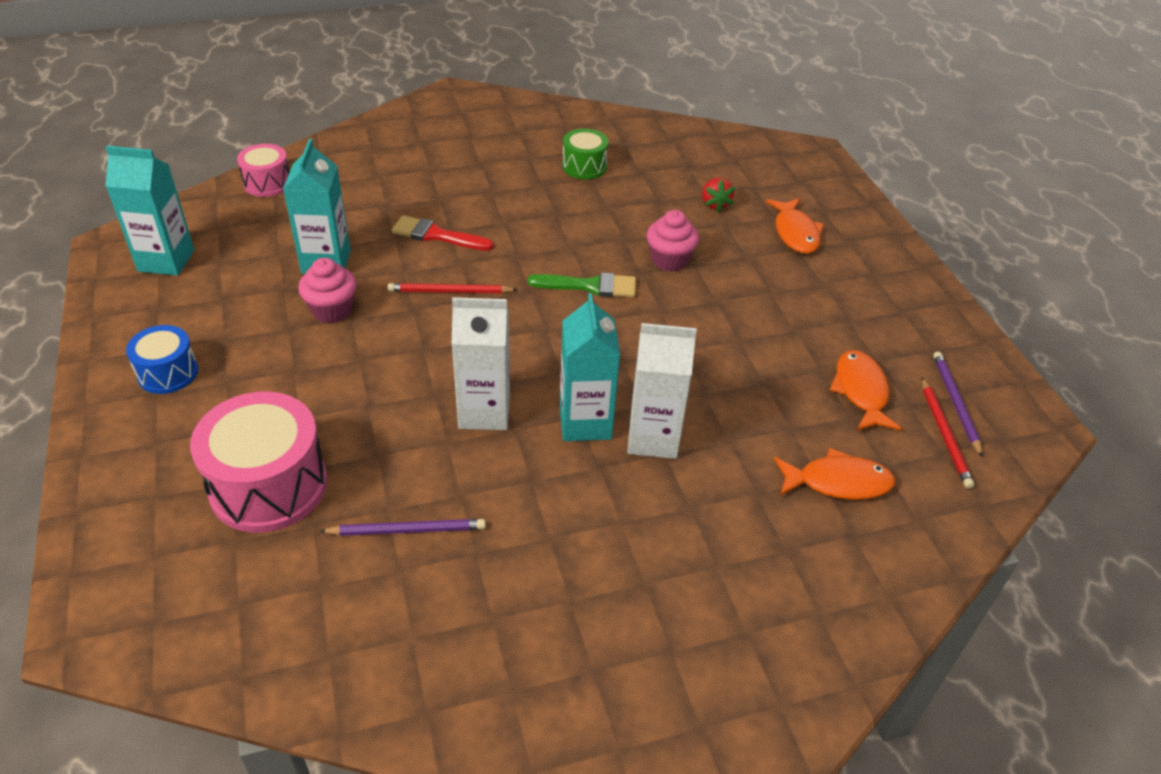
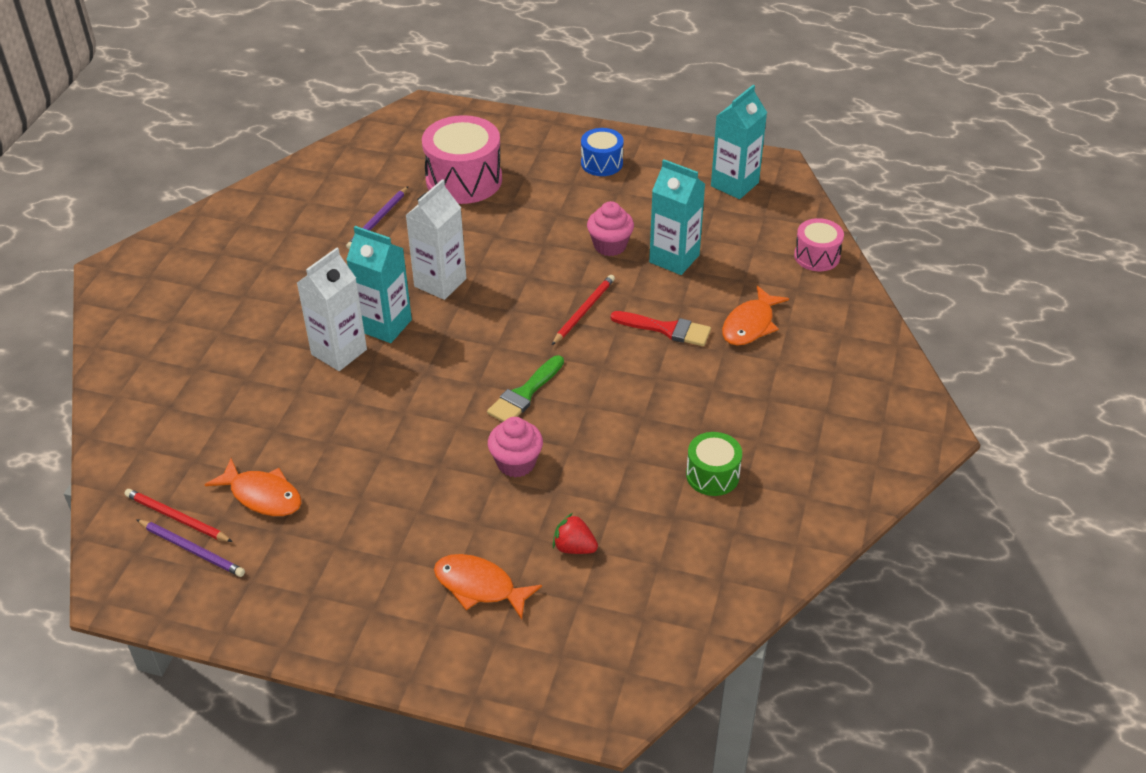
camera: 125 degrees right, 0 degrees up
(436, 235) = (666, 329): red brush -> red brush turned 60 degrees clockwise
(838, 482) = (209, 425): orange fish -> orange fish (750, 325)

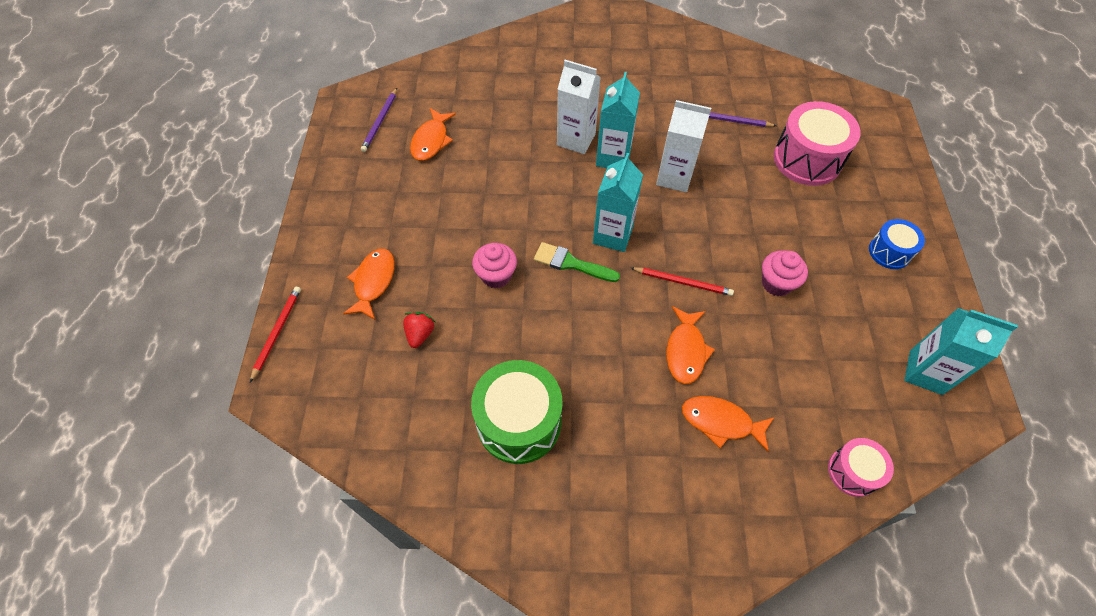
camera: 75 degrees right, 15 degrees up
(176, 518) = (404, 106): red pencil -> red pencil (277, 332)
(666, 329) = (685, 351): red brush -> orange fish
(674, 258) = (784, 339): turquoise carton -> turquoise carton (612, 235)
(712, 475) = (519, 422): green drum -> green drum, size x1.79

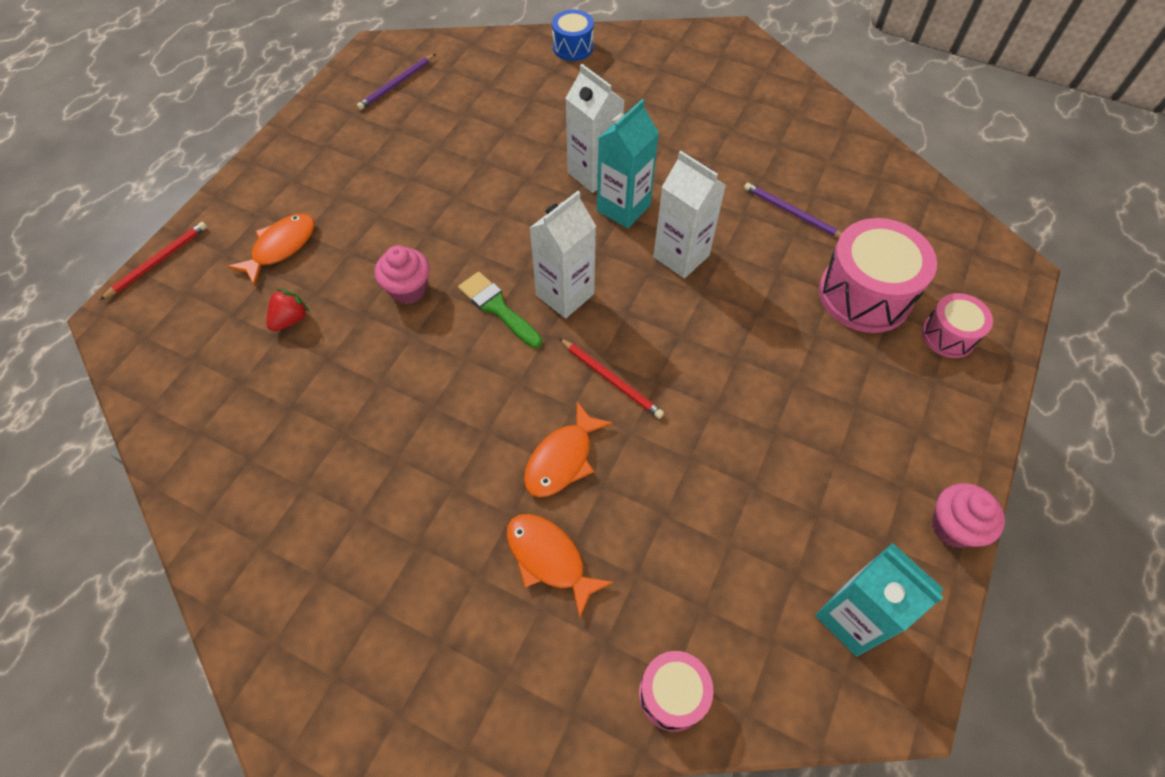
camera: 25 degrees right, 0 degrees up
(431, 140) = (435, 121): orange fish -> none
(519, 422) = (328, 456): green drum -> none
(612, 235) = (565, 294): turquoise carton -> white carton
(776, 283) = (725, 427): pink cupcake -> pink cupcake (953, 526)
(872, 167) = (948, 335): none -> pink drum
(889, 252) = (902, 448): blue drum -> blue drum (573, 47)

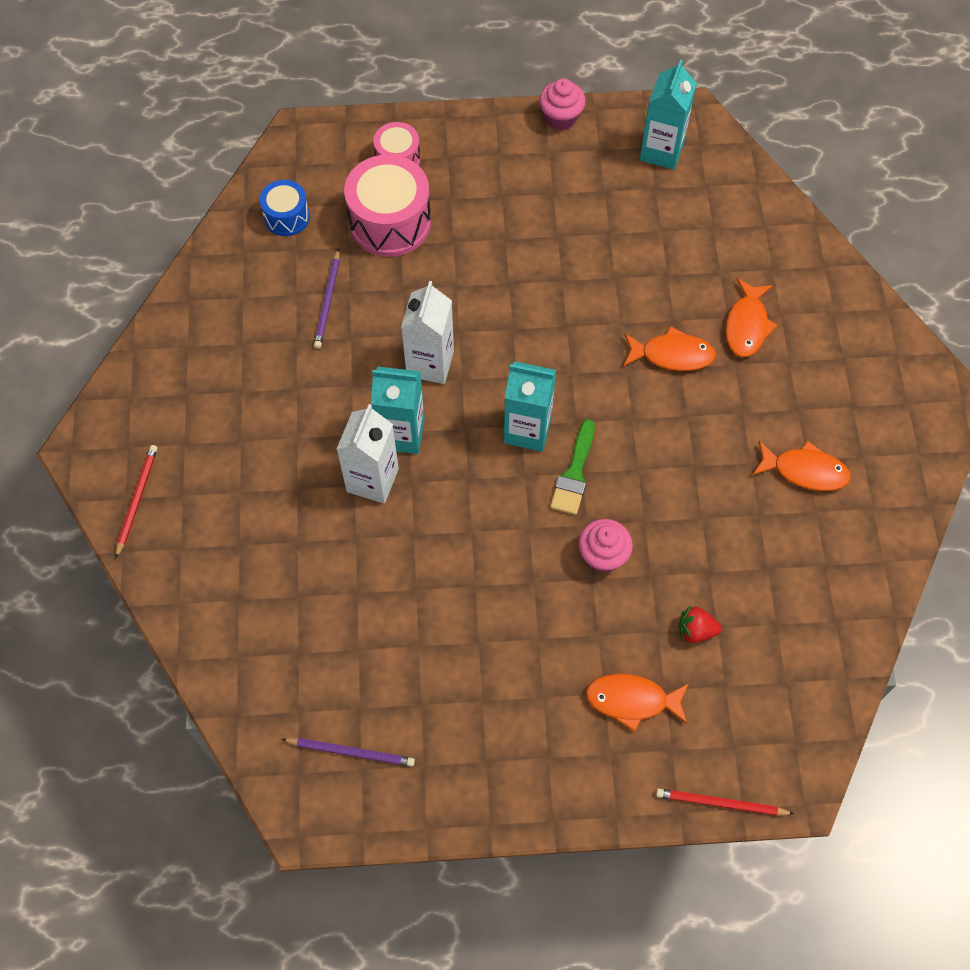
camera: 120 degrees left, 5 degrees up
(349, 505) = (804, 471): none -> orange fish
(565, 294) = (527, 430): white carton -> turquoise carton
(573, 47) = (188, 600): blue drum -> blue drum (286, 217)
(611, 379) = (585, 356): red pencil -> red pencil (137, 500)
(672, 694) = (775, 222): pink drum -> none

